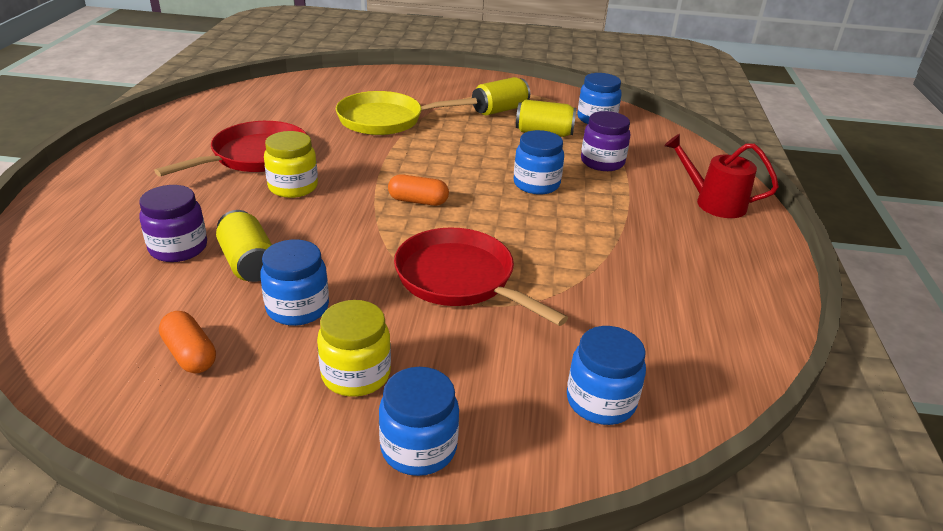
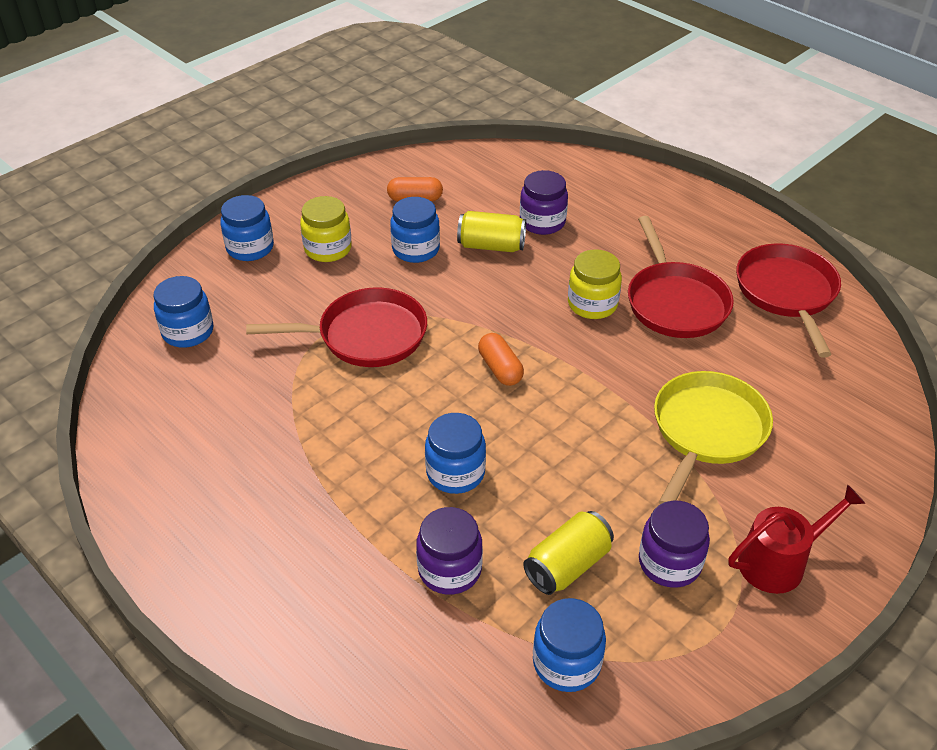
camera: 130 degrees right, 10 degrees up
(202, 122) = (787, 293): none -> red pan
(418, 201) = (500, 369): orange capsule -> orange capsule turned 75 degrees counterclockwise
(499, 110) = (669, 563): yellow can -> purple jar
(714, 203) = (280, 605): red watering can -> red watering can (779, 562)

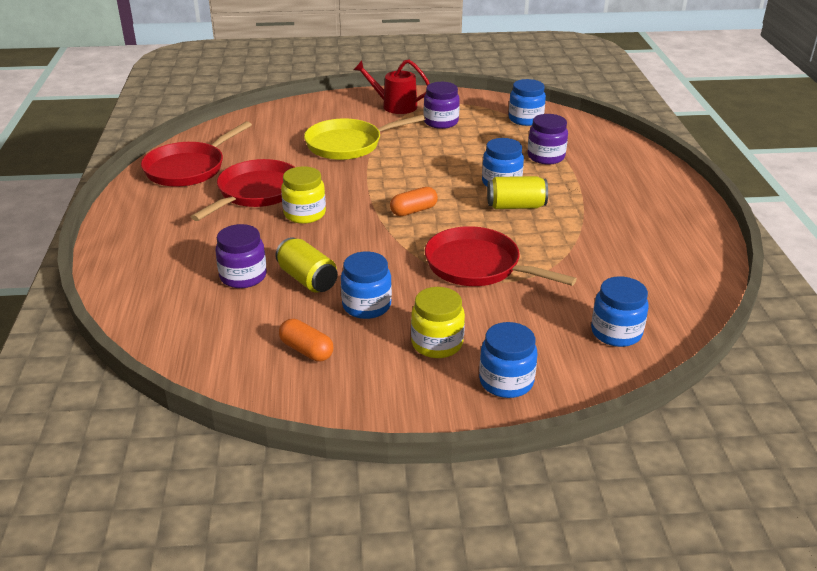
camera: 140 degrees left, 10 degrees down
(500, 369) = (413, 211): orange capsule -> orange capsule turned 45 degrees clockwise
(567, 565) = (487, 138): yellow can -> yellow can (515, 206)

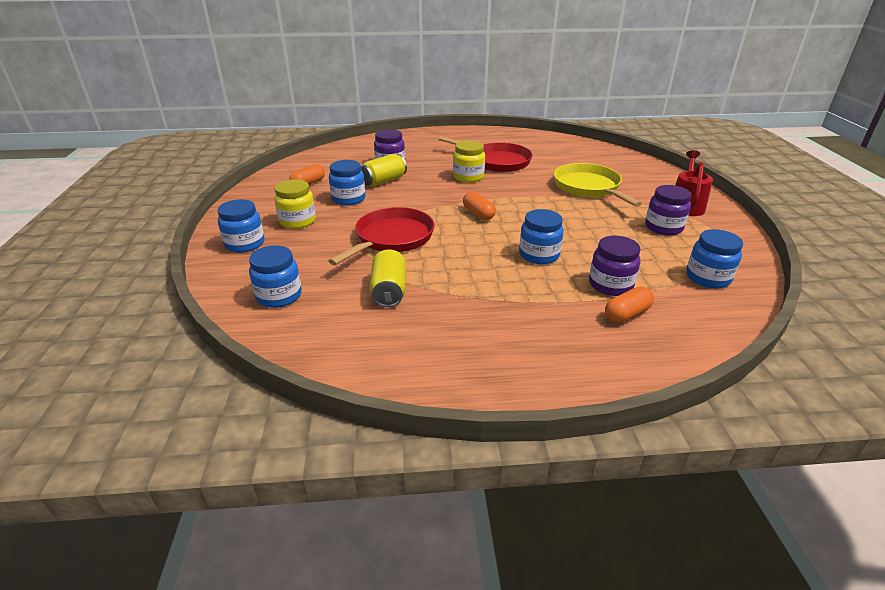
camera: 90 degrees right, 0 degrees up
(188, 168) = (526, 142): red pan -> none
(515, 206) = (493, 260): yellow can -> yellow can (389, 291)
(586, 156) = (627, 314): none -> orange capsule

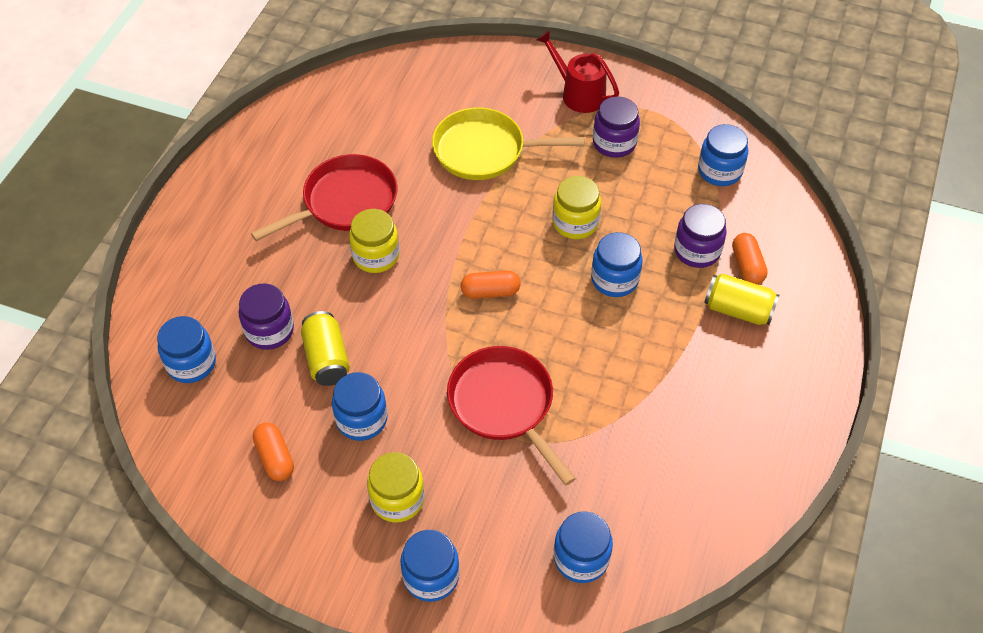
camera: 65 degrees left, 20 degrees up
(354, 153) = (191, 363): none -> blue jar
(389, 291) = (620, 445): yellow can -> yellow can (738, 310)
(571, 229) = (575, 223): none -> yellow jar

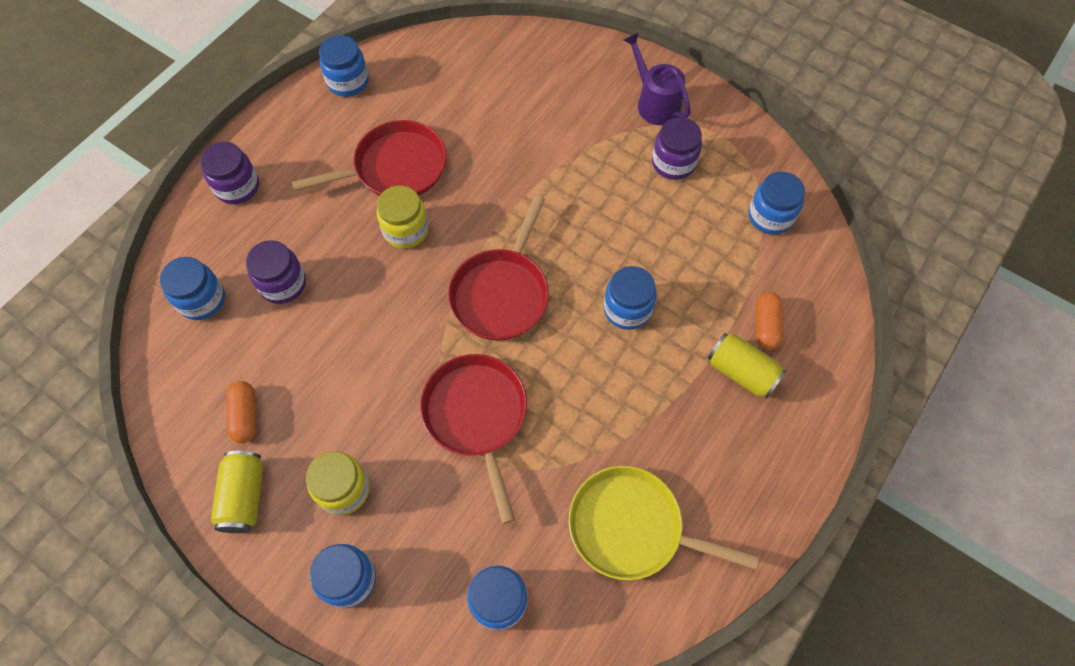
camera: 15 degrees right, 10 degrees up
(327, 359) = (326, 325): yellow can -> yellow can (244, 496)
(361, 419) = (337, 397): blue jar -> blue jar (348, 82)
(485, 150) = (544, 143): yellow pan -> yellow pan (632, 527)
(490, 292) = (502, 293): orange capsule -> red pan
(575, 223) = (607, 239): yellow jar -> none
(578, 94) = (655, 103): red watering can -> purple watering can
(697, 251) = (719, 297): purple jar -> purple jar (237, 187)

